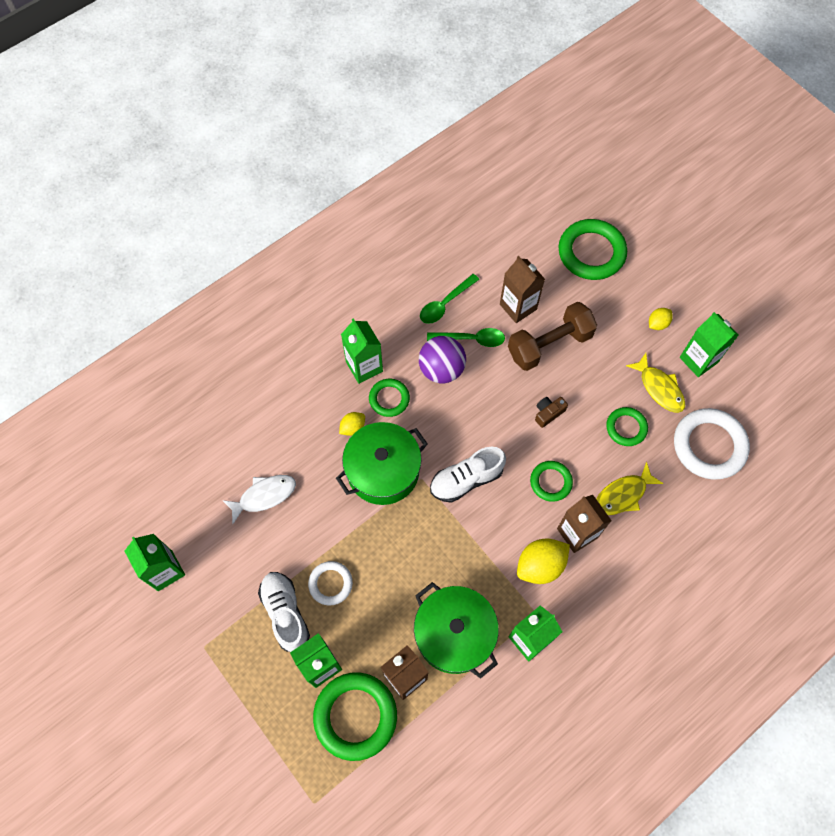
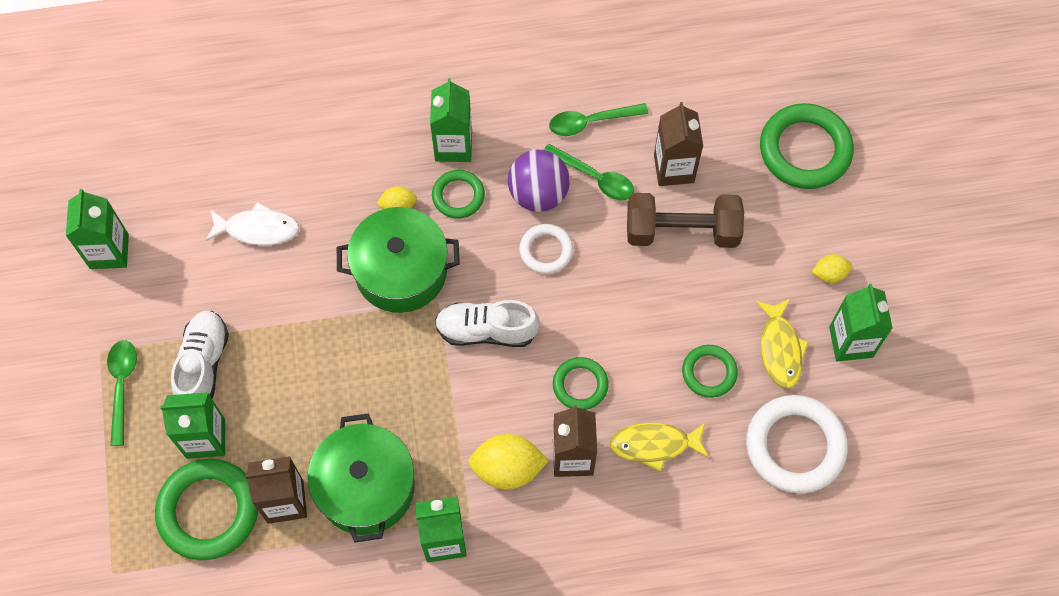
camera: 30 degrees right, 0 degrees up
(235, 662) = (122, 385): none -> green spoon
(330, 584) = (269, 360): white ring -> white ring (546, 250)
(548, 413) = (628, 307): brown camera -> none

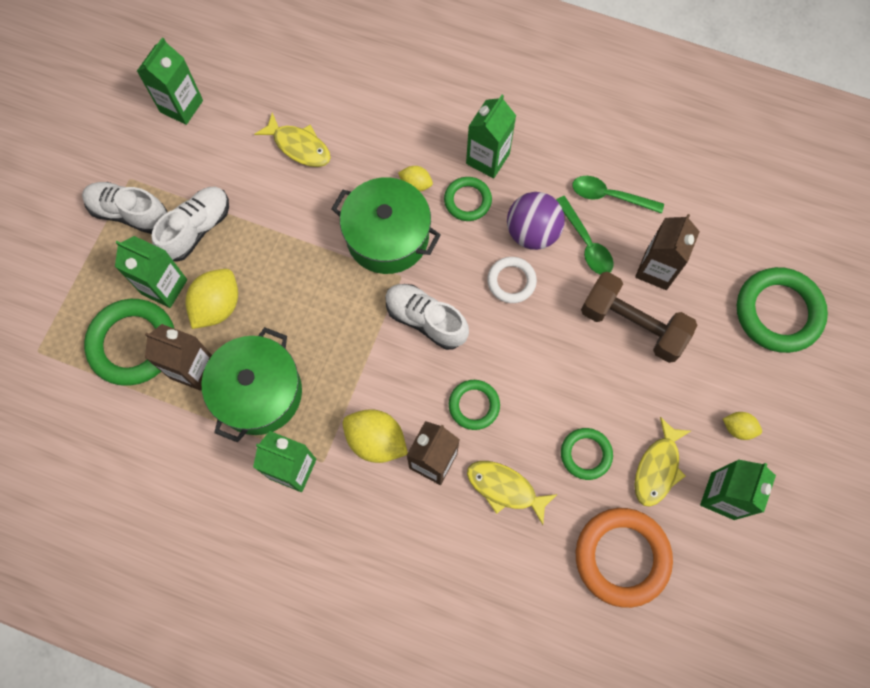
camera: 30 degrees right, 5 degrees up
(122, 385) = (129, 213): green spoon -> white shoe
(257, 229) = (299, 146): white fish -> yellow fish
(272, 428) = (217, 306): none -> yellow lemon
(795, 446) = (622, 557): white ring -> orange ring

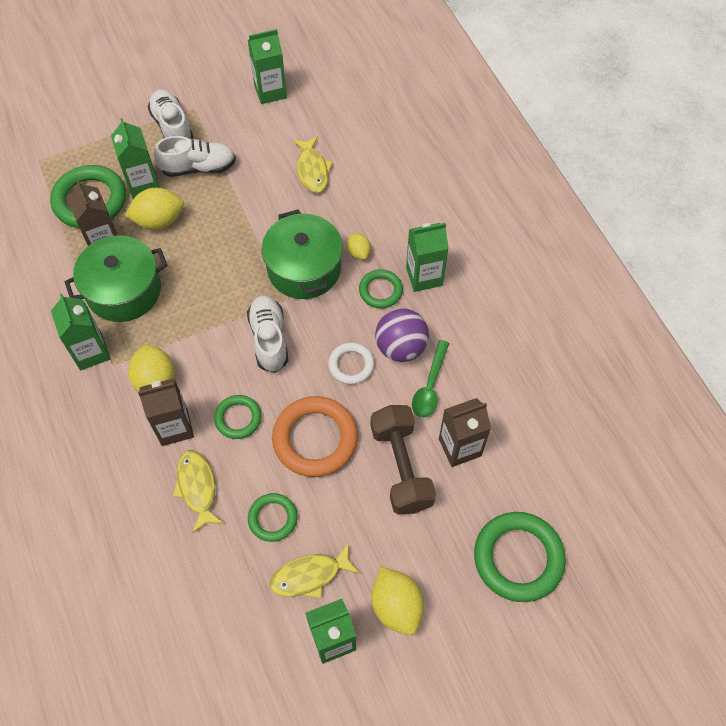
camera: 45 degrees right, 10 degrees down
(609, 196) = (481, 370): green spoon -> none
(622, 557) = (219, 607): orange ring -> orange ring (315, 439)
(738, 428) = (396, 606): yellow lemon -> yellow lemon, size x1.81

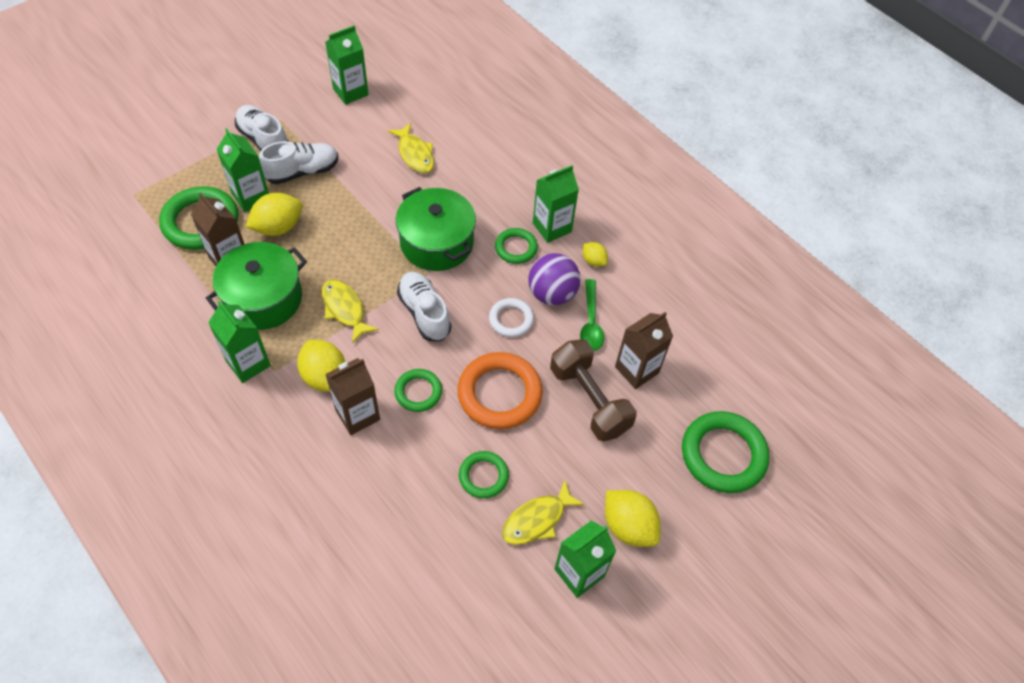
camera: 20 degrees left, 5 degrees down
(197, 488) = (400, 466): yellow fish -> yellow fish (345, 309)
(358, 252) = (483, 218): yellow lemon -> yellow lemon (593, 261)

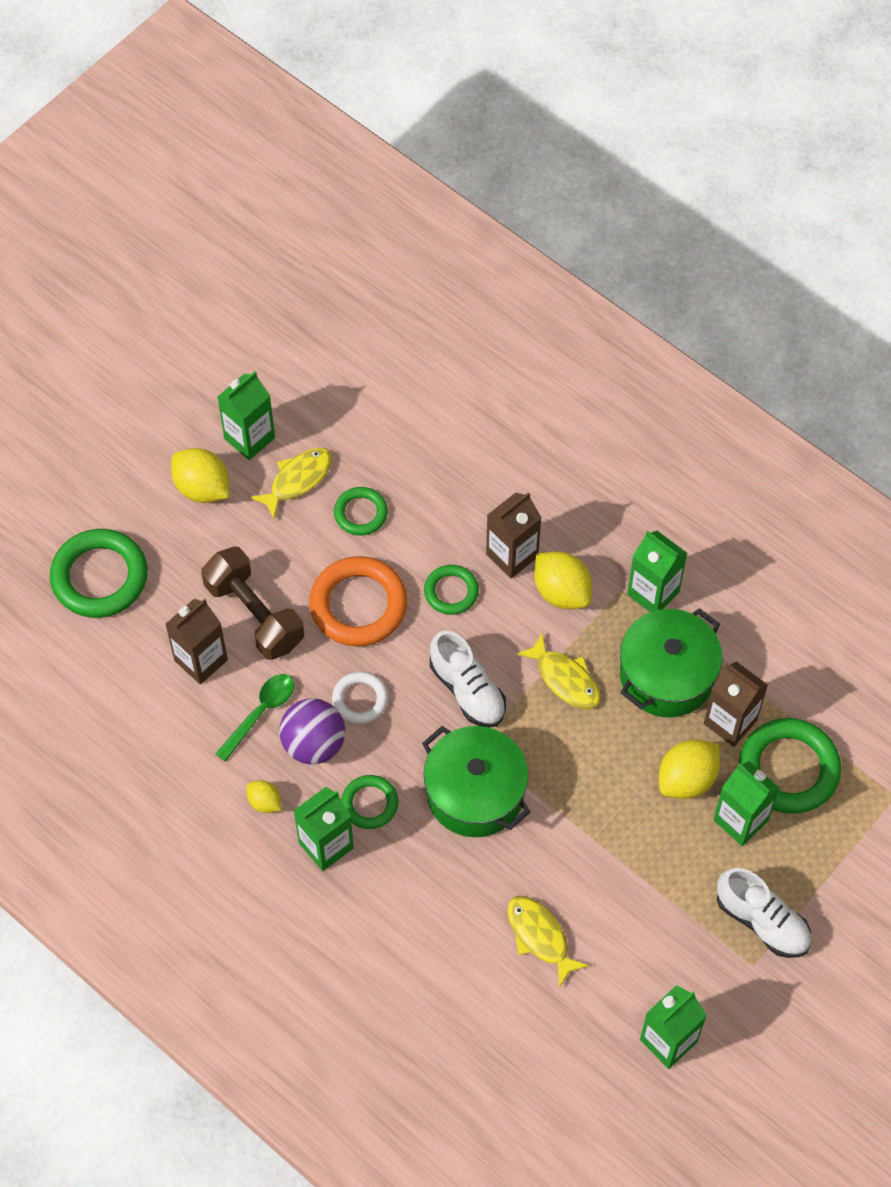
camera: 175 degrees right, 5 degrees up
(302, 172) = (688, 875): white shoe -> none
(590, 322) = (261, 712): green spoon -> green spoon turned 45 degrees clockwise

